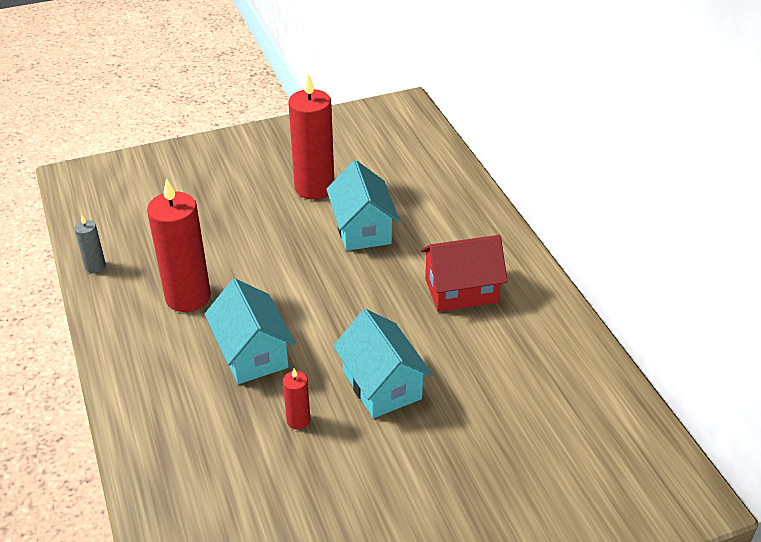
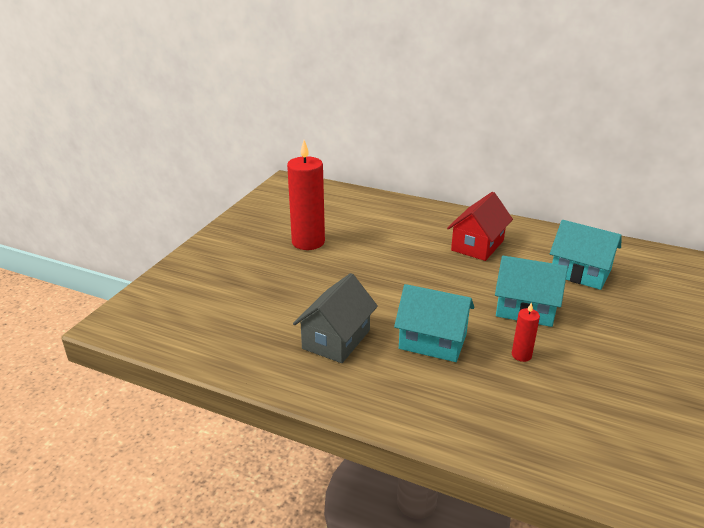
camera: 45 degrees left, 10 degrees down
(95, 266) = (234, 364): grey candle -> none
(188, 297) = (336, 339): red candle -> grey house
(362, 229) = (374, 246): turquoise house -> turquoise house (580, 273)

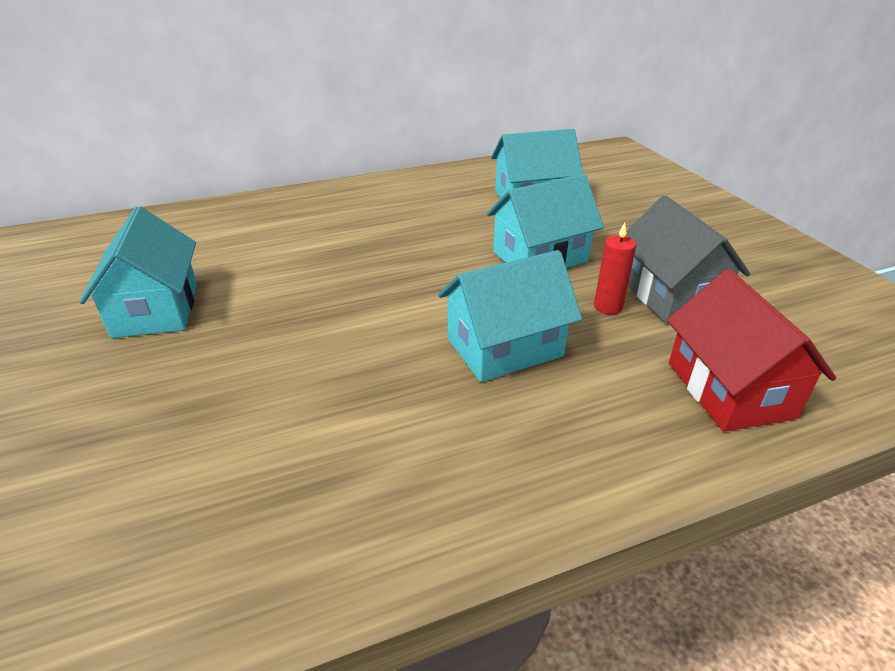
camera: 45 degrees left, 5 degrees up
(308, 242) = (156, 309): red candle -> turquoise house
(336, 339) = (383, 424): grey house -> grey house (670, 295)
(477, 245) = (398, 214): red house -> red house (729, 389)

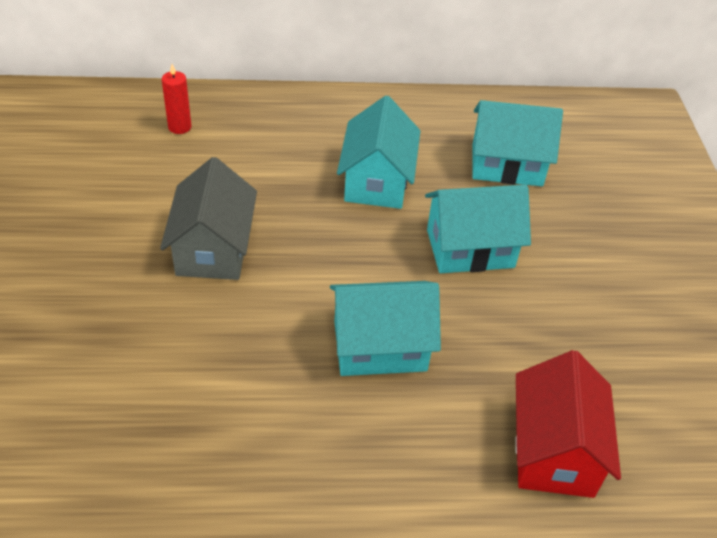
camera: 15 degrees right, 10 degrees up
(156, 309) = (102, 216): turquoise house -> turquoise house (376, 181)
(608, 307) = (500, 328): red candle -> red candle (179, 127)
(670, 295) = (571, 333): grey house -> grey house (213, 249)

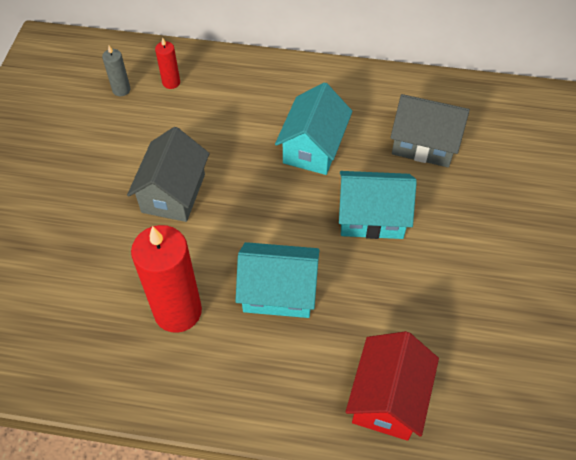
camera: 15 degrees right, 10 degrees up
(116, 140) = (121, 90): none -> grey candle
(254, 387) = (178, 311): none -> red candle
(507, 165) = (424, 144): turquoise house -> grey house

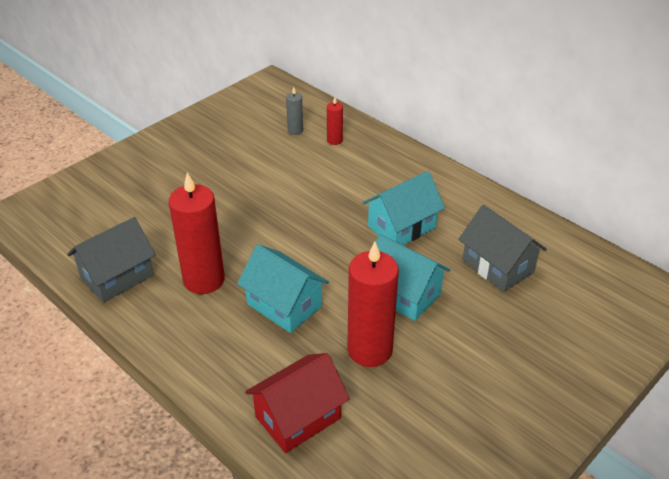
camera: 35 degrees right, 15 degrees down
(173, 193) = (270, 208): grey house -> grey house (117, 277)
(390, 291) = (369, 350): none -> red candle

